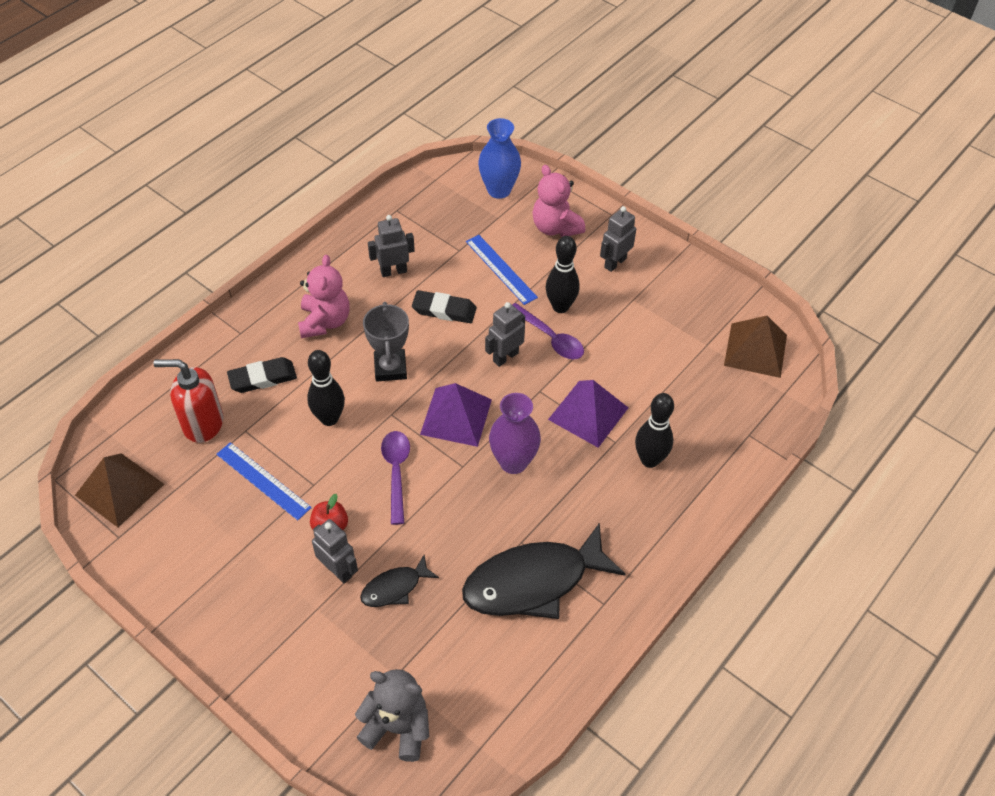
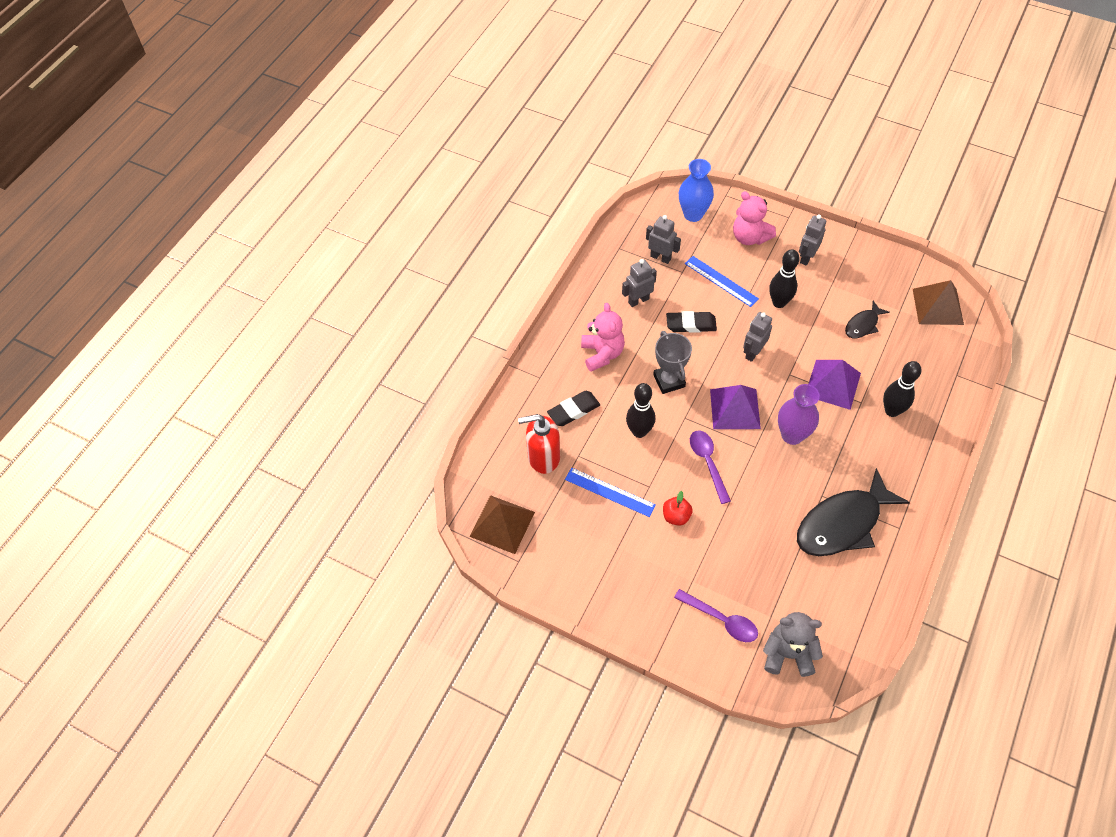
camera: 10 degrees left, 5 degrees up
(338, 570) = (696, 548): grey robot -> grey robot (660, 257)
(395, 588) = (743, 551): black fish -> black fish (863, 325)
(550, 338) = (781, 330): purple spoon -> purple spoon (721, 620)

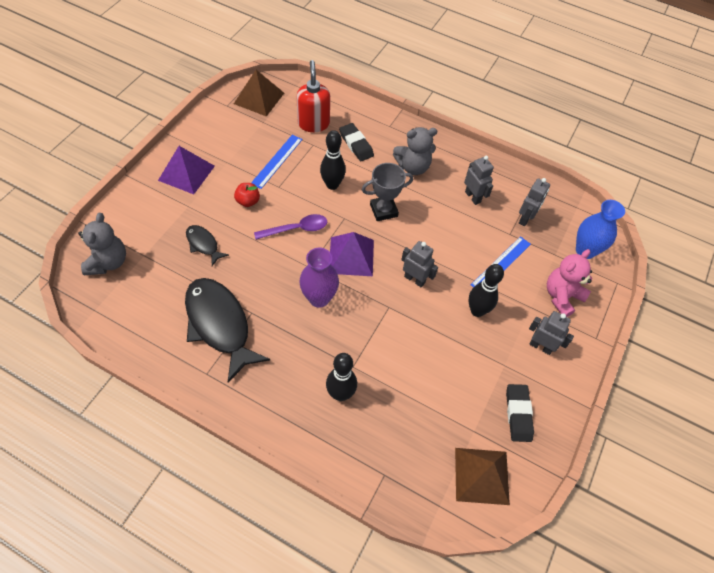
camera: 85 degrees right, 0 degrees up
(602, 354) = (413, 167): pink teddy bear -> grey teddy bear
(691, 324) = (447, 233): black eraser -> black eraser (518, 414)
(721, 620) = (150, 221): purple spoon -> none
(832, 384) = (375, 343): purple pyramid -> purple pyramid (186, 173)
(863, 325) = (451, 387): black fish -> black fish (203, 244)

